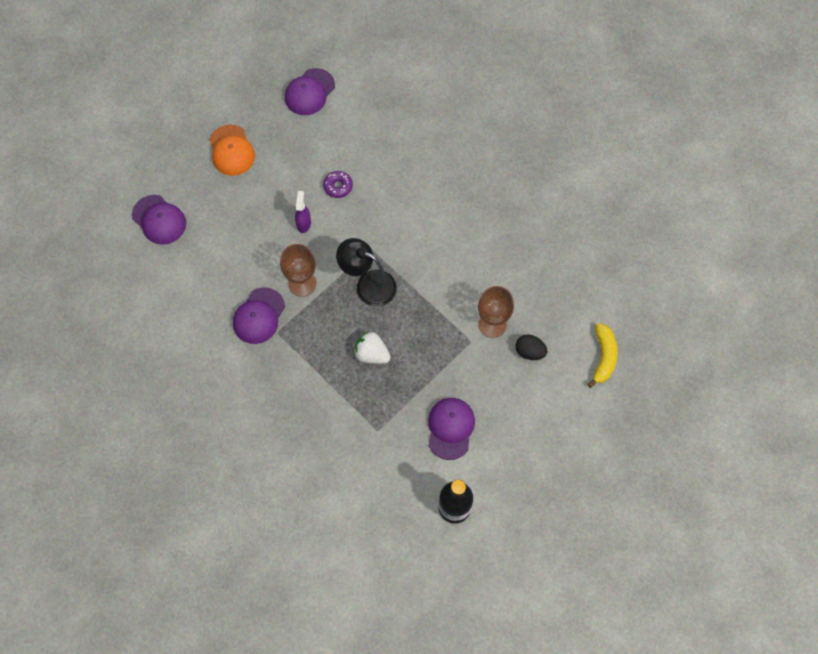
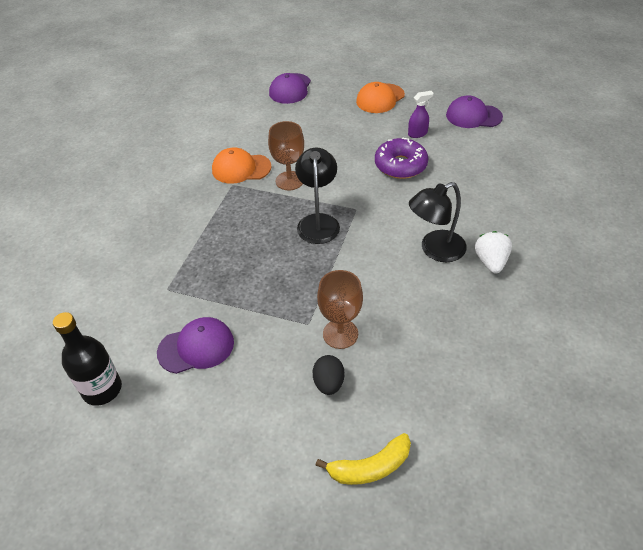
camera: 65 degrees right, 20 degrees down
(259, 316) = (241, 168): purple cap -> orange cap
(303, 223) = (347, 160): purple spray bottle -> purple spray bottle (417, 133)
(338, 186) = (400, 165): purple donut -> purple donut, size x1.77
(371, 354) = (247, 252): white strawberry -> white strawberry (490, 262)
(449, 217) = (435, 250): none -> black lamp

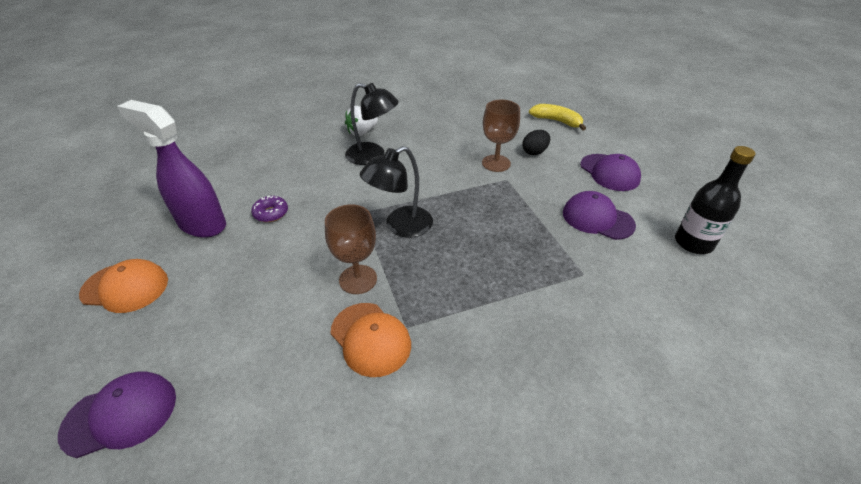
camera: 130 degrees left, 5 degrees down
(400, 165) = (271, 213): purple donut -> purple donut, size x0.57
(417, 133) = (202, 224): purple spray bottle -> purple spray bottle, size x2.18
(473, 116) = (145, 200): purple cap -> purple cap (609, 172)

